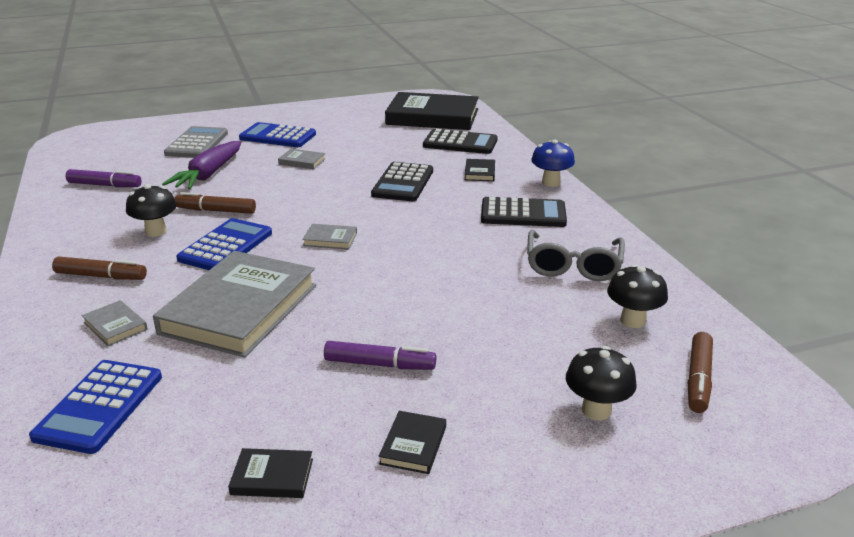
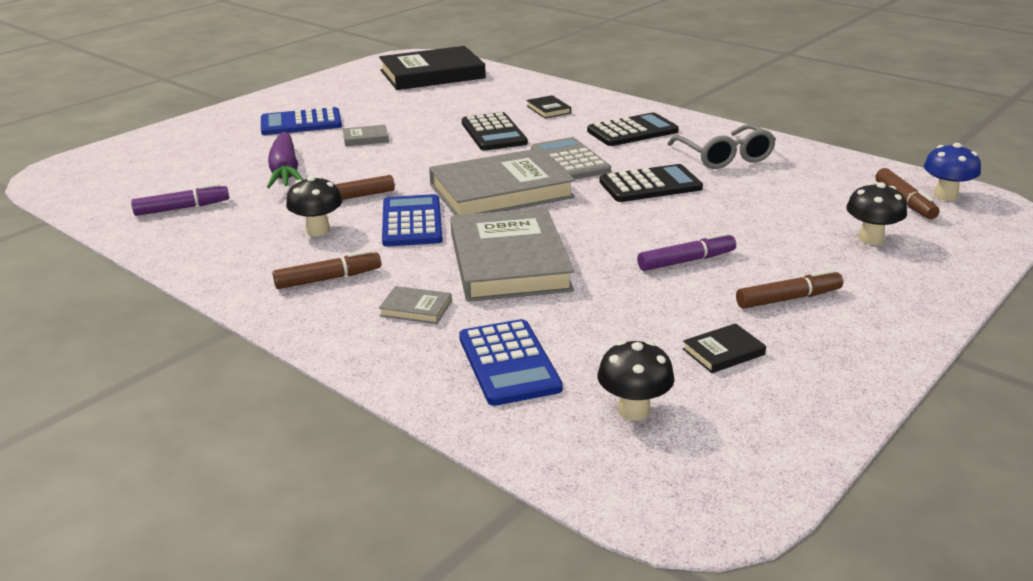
camera: 30 degrees left, 0 degrees up
(197, 143) = (220, 148): grey calculator -> grey calculator (569, 160)
(330, 239) = (501, 191): grey book -> grey book, size x2.49
(413, 445) = (788, 299): black book -> brown marker
(460, 143) = (493, 90): black calculator -> black calculator (650, 185)
(551, 183) = (619, 103): blue mushroom -> blue mushroom (945, 196)
(633, 321) = (816, 180): black mushroom -> black mushroom (633, 410)

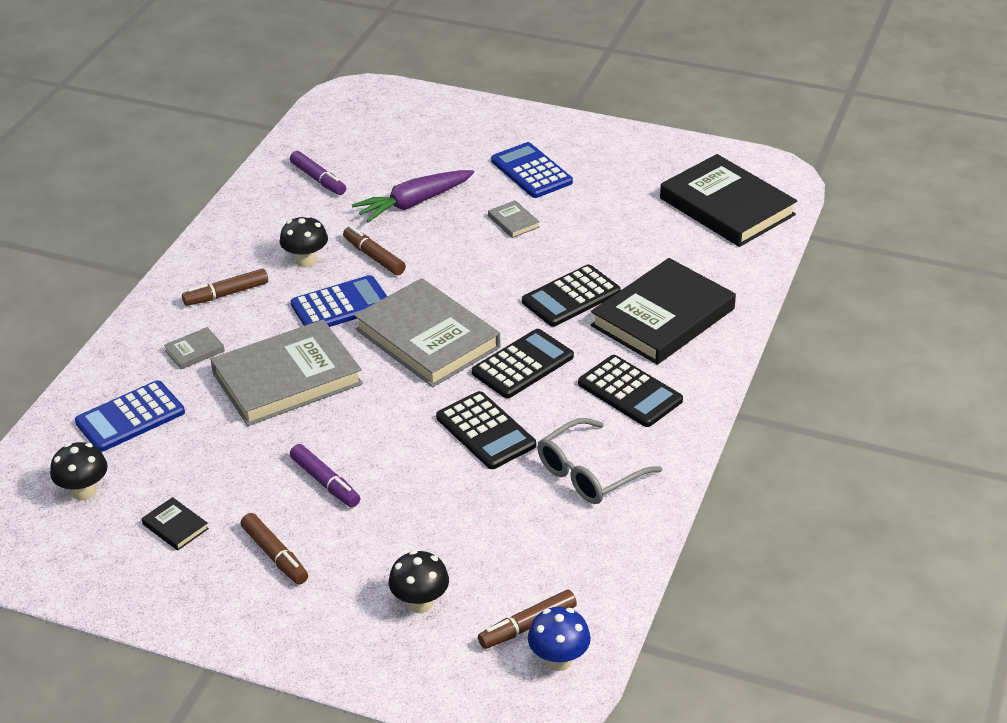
camera: 70 degrees right, 10 degrees up
(328, 279) = (226, 294): brown marker -> brown marker turned 105 degrees clockwise
(416, 308) = (194, 351): grey book -> grey book turned 60 degrees clockwise
(548, 109) = (663, 317): black book -> black book, size x2.49
(569, 160) = (522, 365): grey calculator -> black calculator

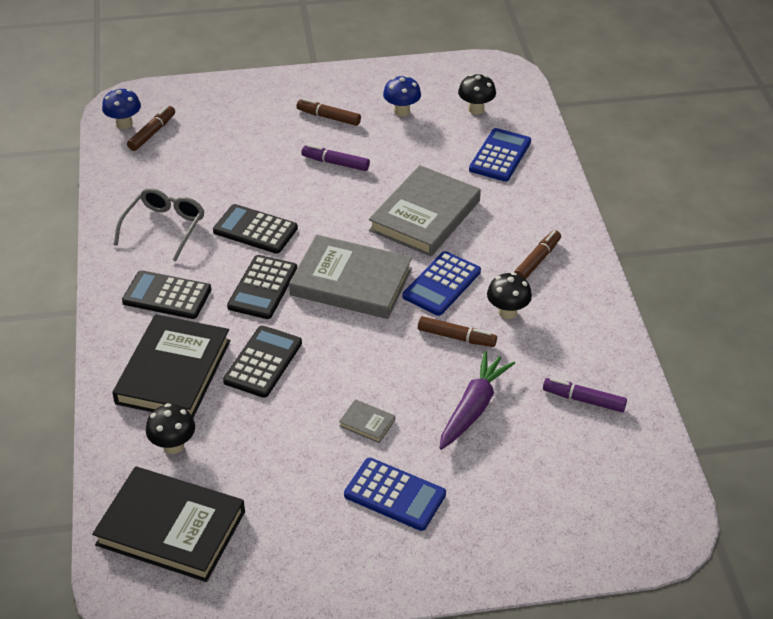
camera: 150 degrees right, 5 degrees up
(175, 526) = (401, 111): black book -> blue mushroom
(194, 351) = (510, 211): grey book -> none
(420, 603) = (223, 123): black mushroom -> black mushroom (173, 445)

